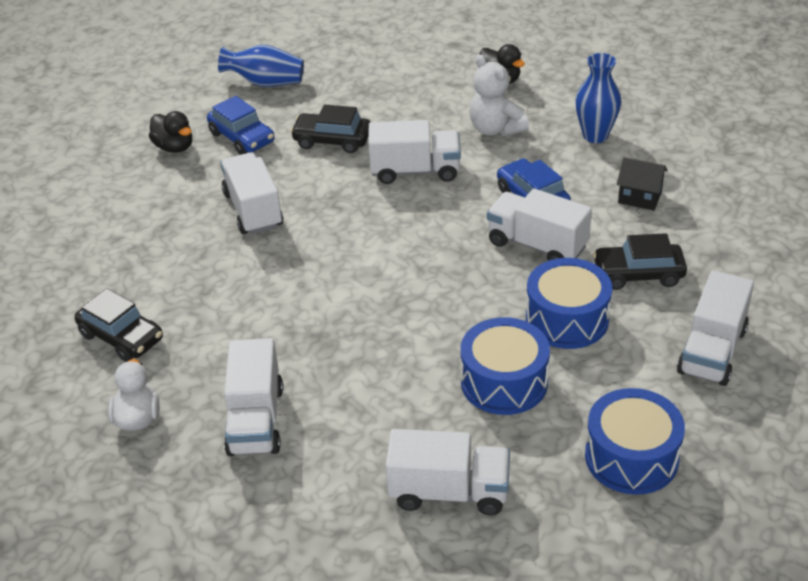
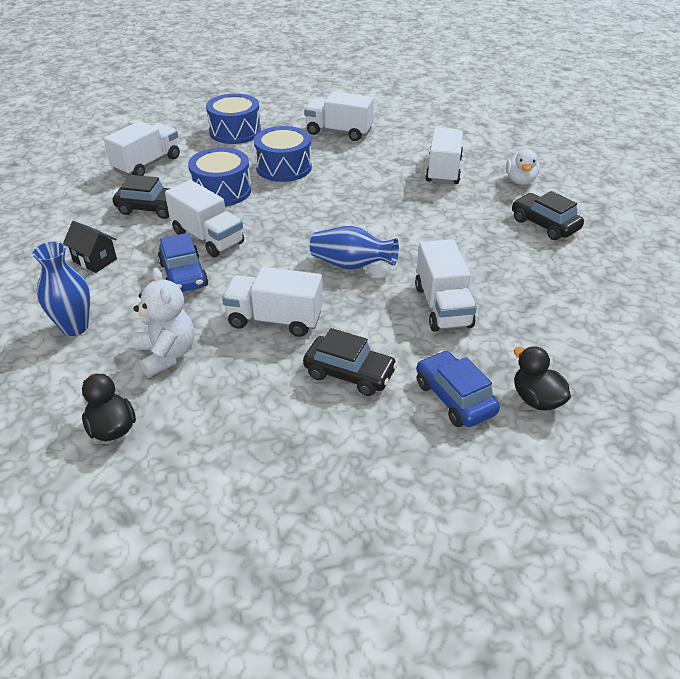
camera: 170 degrees left, 0 degrees up
(265, 83) = (421, 492): blue vase -> blue vase (351, 265)

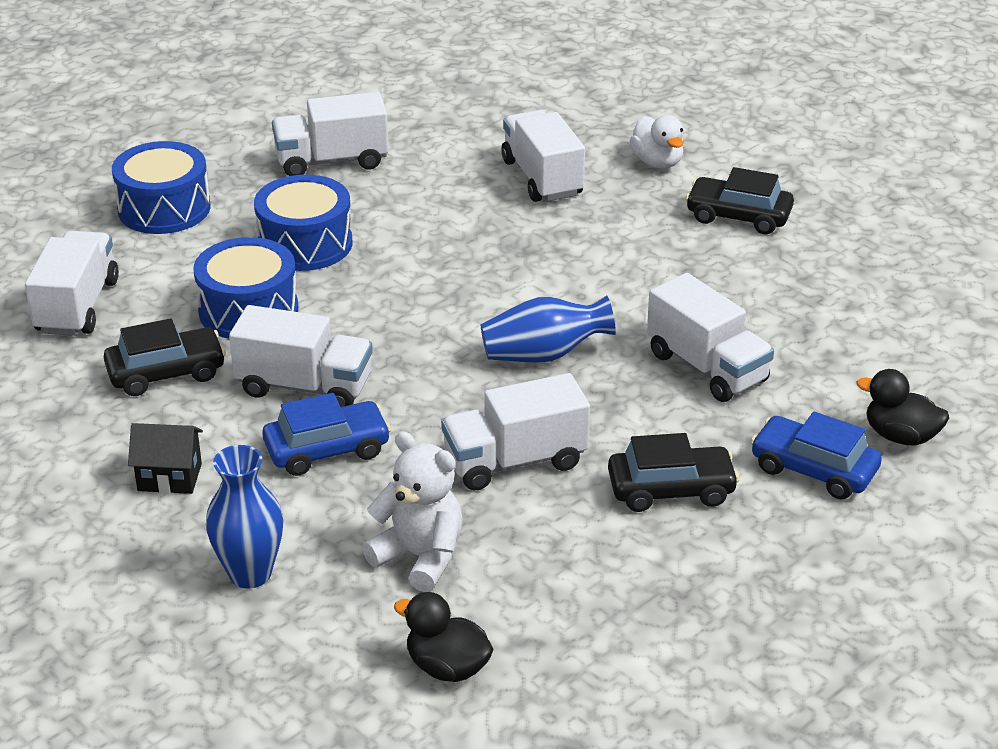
camera: 30 degrees left, 5 degrees down
(183, 275) = (327, 449): blue car -> blue car turned 60 degrees counterclockwise

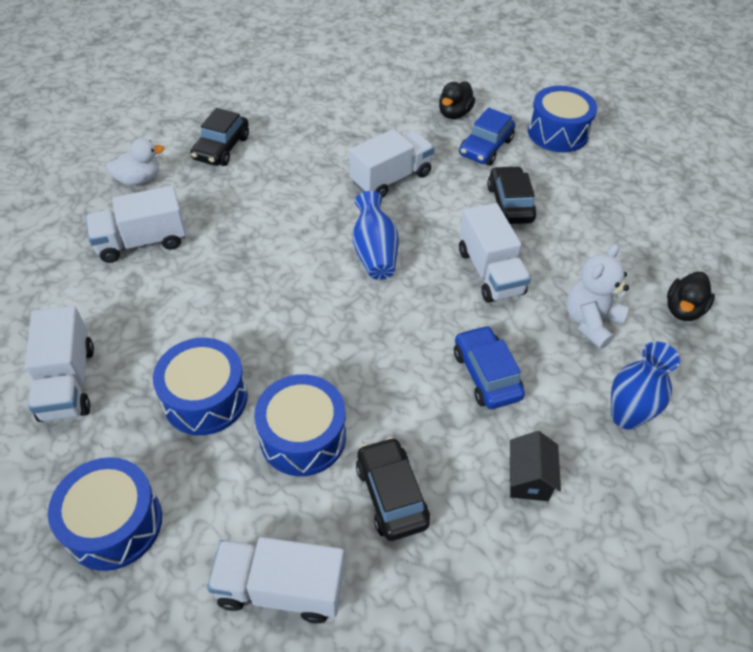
camera: 90 degrees left, 15 degrees up
(304, 387) = (411, 391): white truck -> none
(885, 562) = (557, 132): none -> blue drum

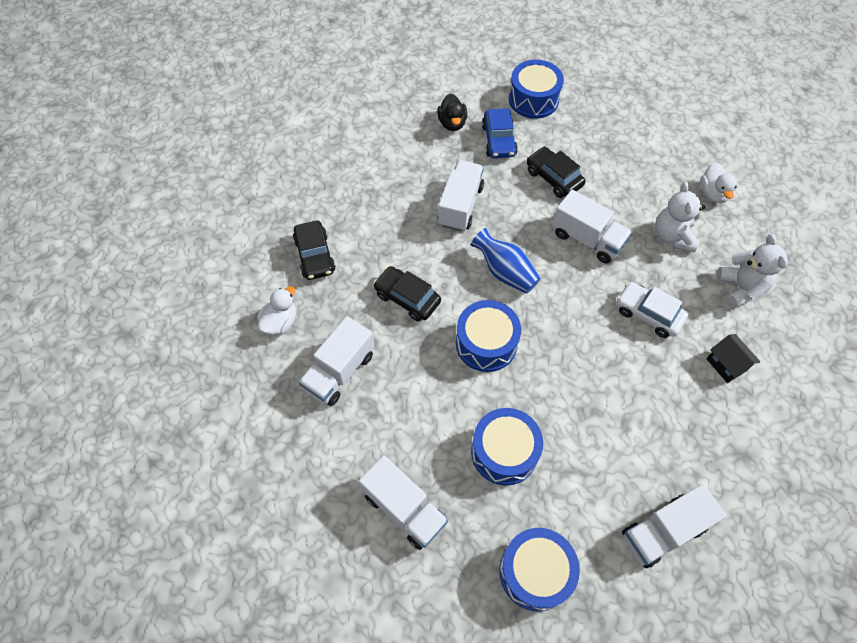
camera: 35 degrees left, 10 degrees up
(303, 436) = (586, 432): blue drum -> blue drum (486, 343)
(391, 494) = (667, 430): black car -> black car (407, 298)
(486, 374) = (648, 314): blue car -> white car
(626, 416) = (741, 288): blue vase -> white teddy bear
(683, 309) = (713, 193): black duck -> white duck

